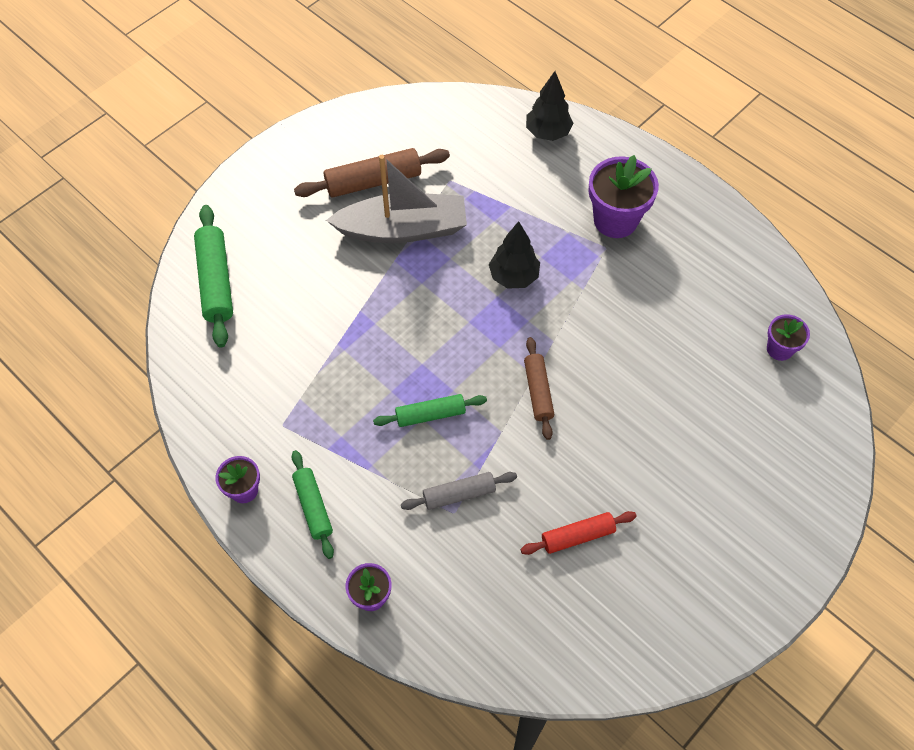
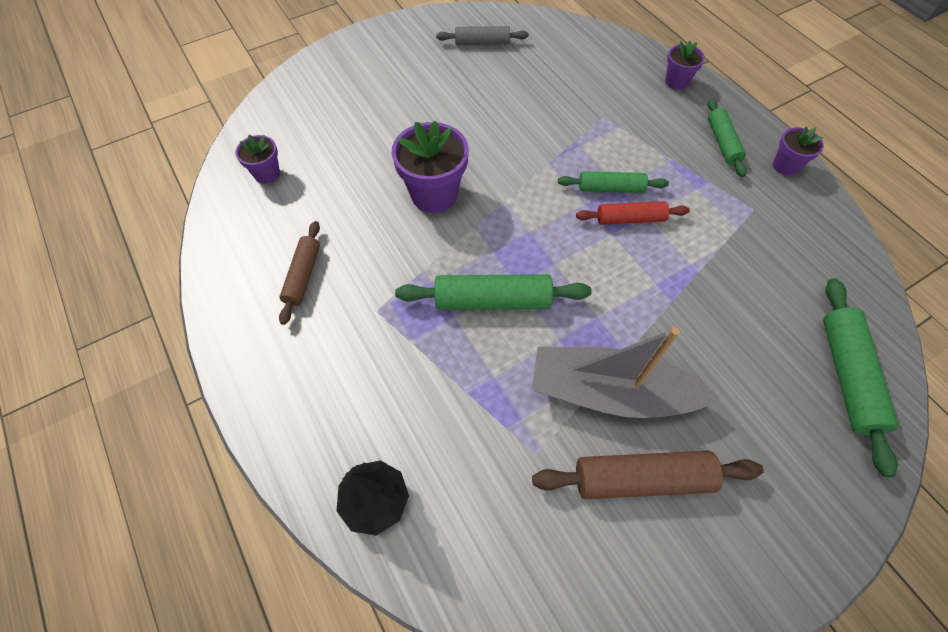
camera: 165 degrees left, 0 degrees up
(459, 494) = (596, 127): grey rolling pin -> grey rolling pin (482, 42)
(514, 276) = (492, 300): black tree -> green rolling pin
(538, 391) = (505, 186): brown rolling pin -> brown rolling pin (303, 276)
(577, 536) = (509, 85): red rolling pin -> red rolling pin (630, 219)
(615, 220) = (350, 341): purple flower pot -> purple flower pot (434, 194)

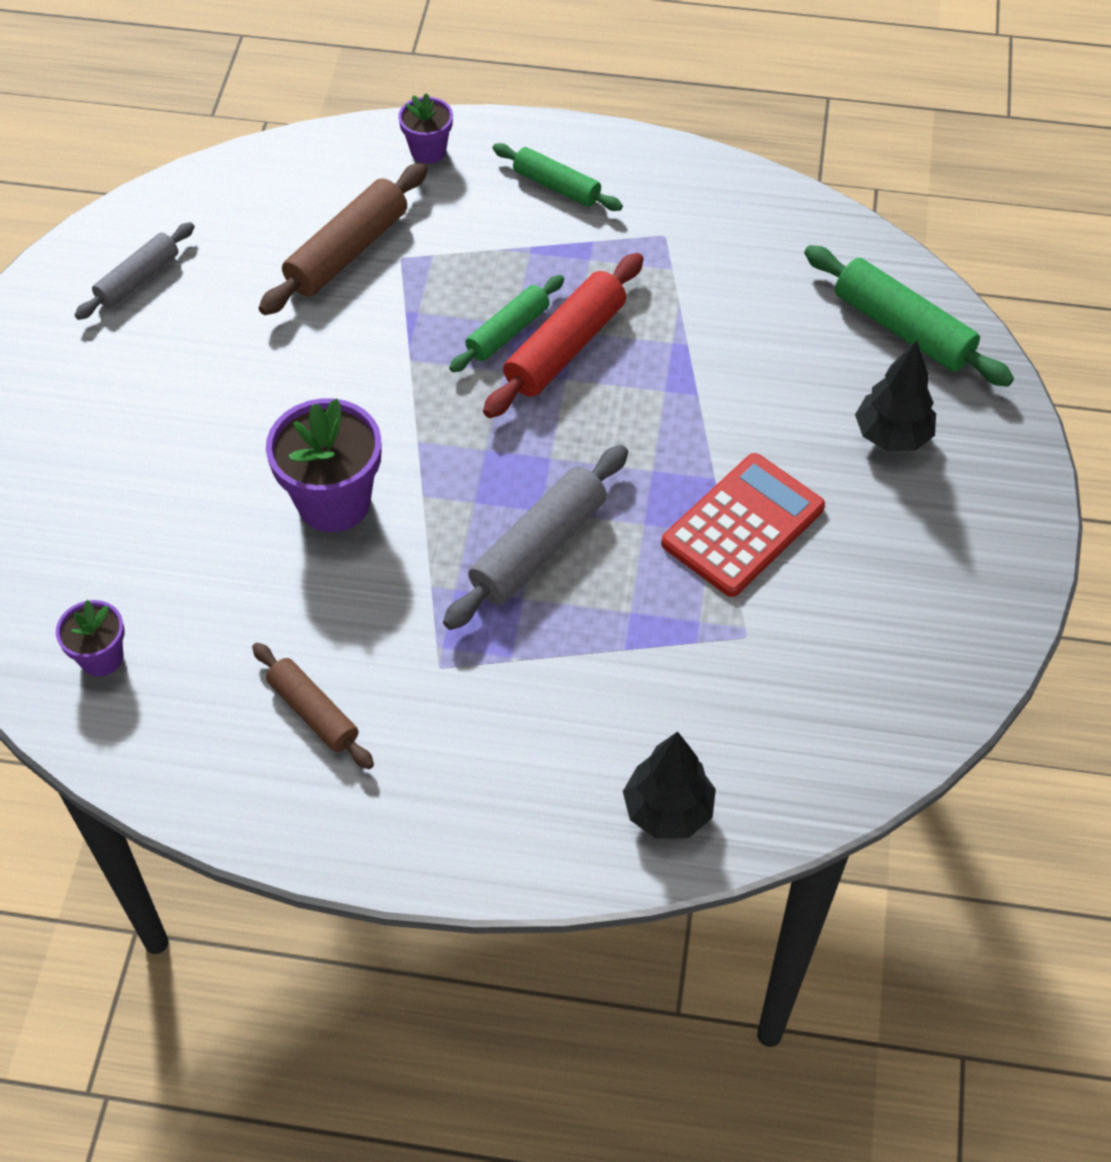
camera: 50 degrees left, 5 degrees down
(492, 300) = (538, 548): green rolling pin -> grey rolling pin
(610, 392) = (742, 525): grey boat -> red calculator
(630, 219) = (565, 347): red rolling pin -> red rolling pin, size x1.56
(642, 478) = (848, 568): brown rolling pin -> brown rolling pin (347, 251)
(764, 430) = (892, 436): none -> black tree
(785, 166) = (642, 163): purple flower pot -> none

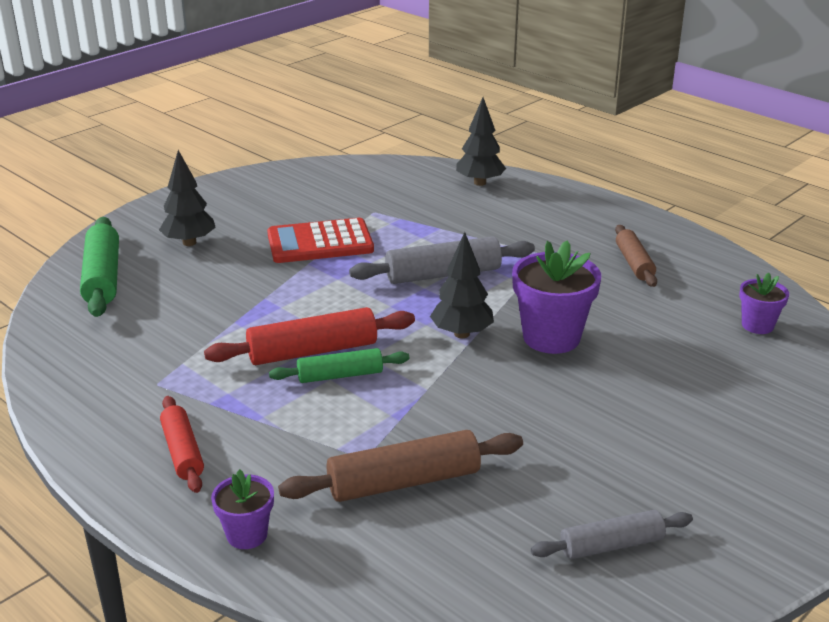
camera: 145 degrees left, 25 degrees down
(435, 455) = (462, 334): none -> black tree
(556, 186) = (182, 452): green rolling pin -> red rolling pin

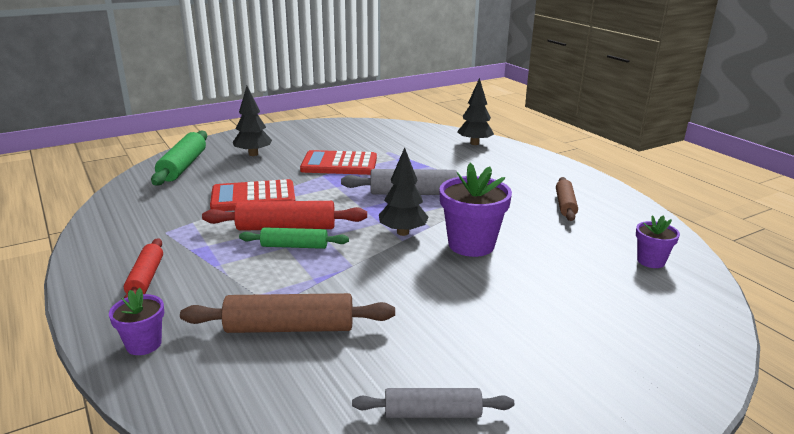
camera: 15 degrees right, 5 degrees down
(238, 312) = (253, 197): none -> red calculator

